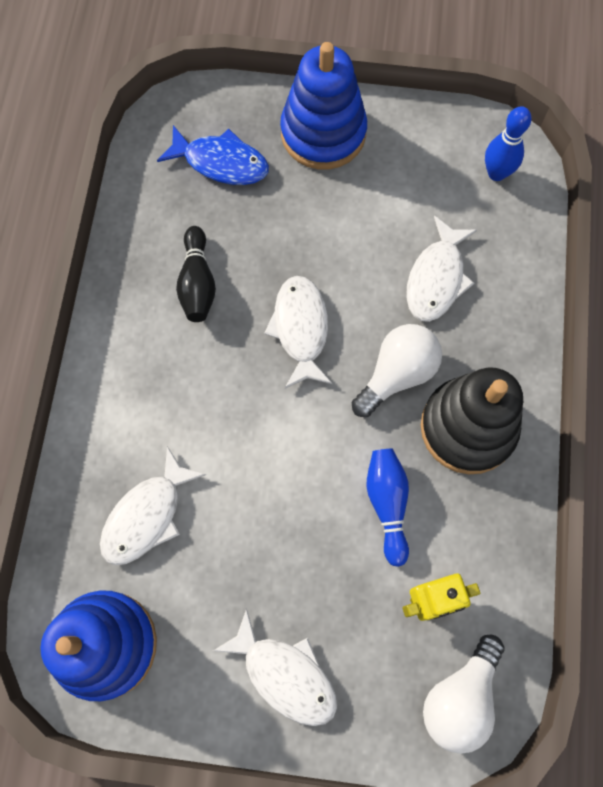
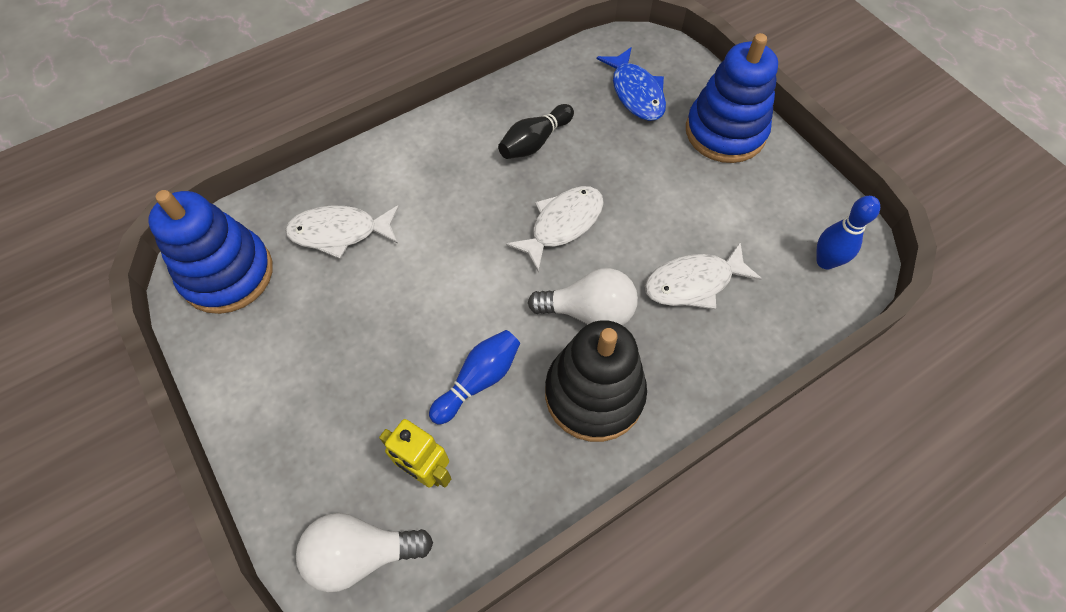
camera: 50 degrees right, 10 degrees down
(285, 674) = (287, 405): white fish -> none

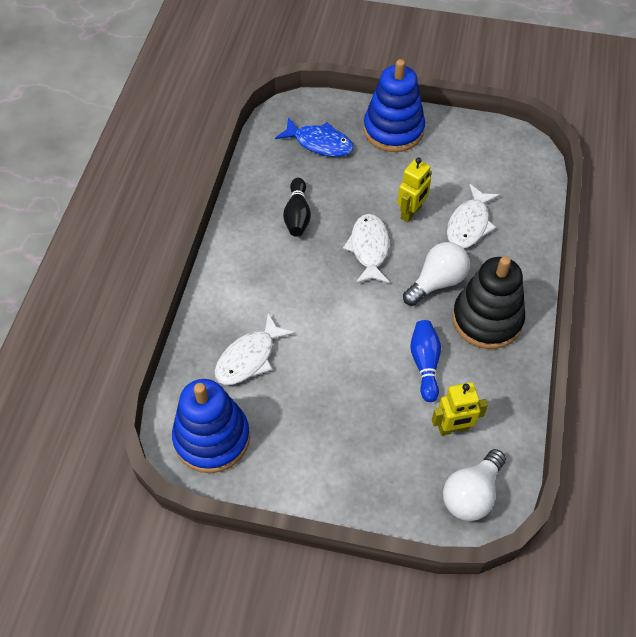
camera: 45 degrees left, 5 degrees down
(646, 223) = (411, 213): none -> yellow robot
(825, 261) = (516, 162): blue bowling pin -> none

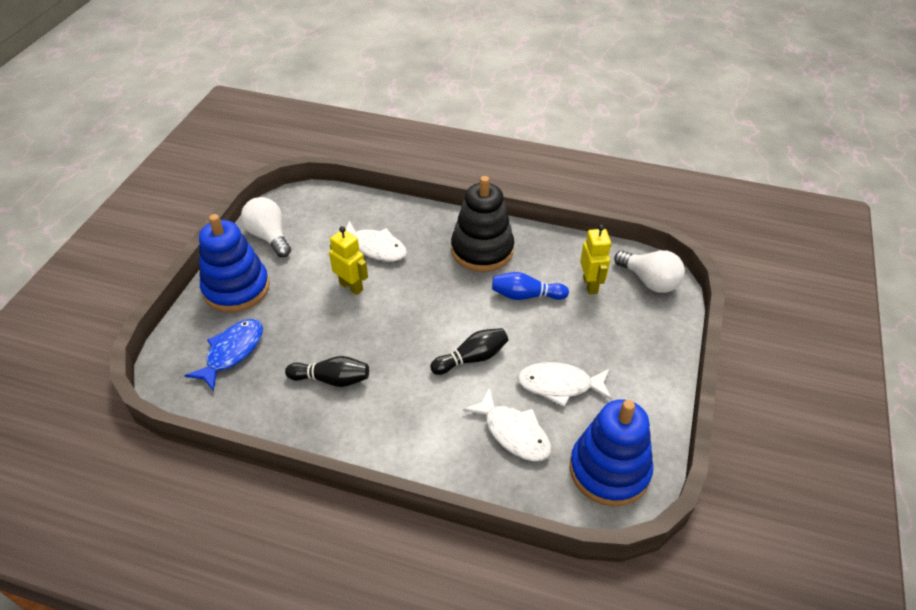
camera: 85 degrees left, 10 degrees down
(333, 319) = (472, 358): none -> black bowling pin
(369, 248) = (389, 322): white fish -> white fish (559, 385)
(437, 282) = (437, 277): white light bulb -> white light bulb (269, 236)

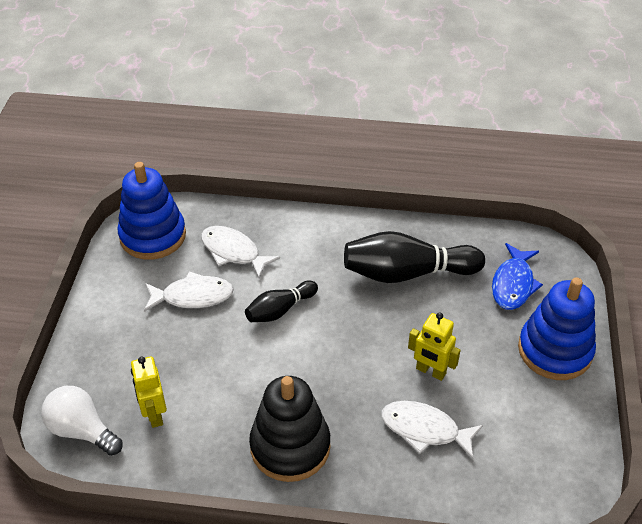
camera: 170 degrees right, 0 degrees up
(269, 236) = (563, 426): white light bulb -> none
(332, 379) = (407, 273): black bowling pin -> black bowling pin, size x1.78
(526, 295) = (230, 388): blue bowling pin -> none

